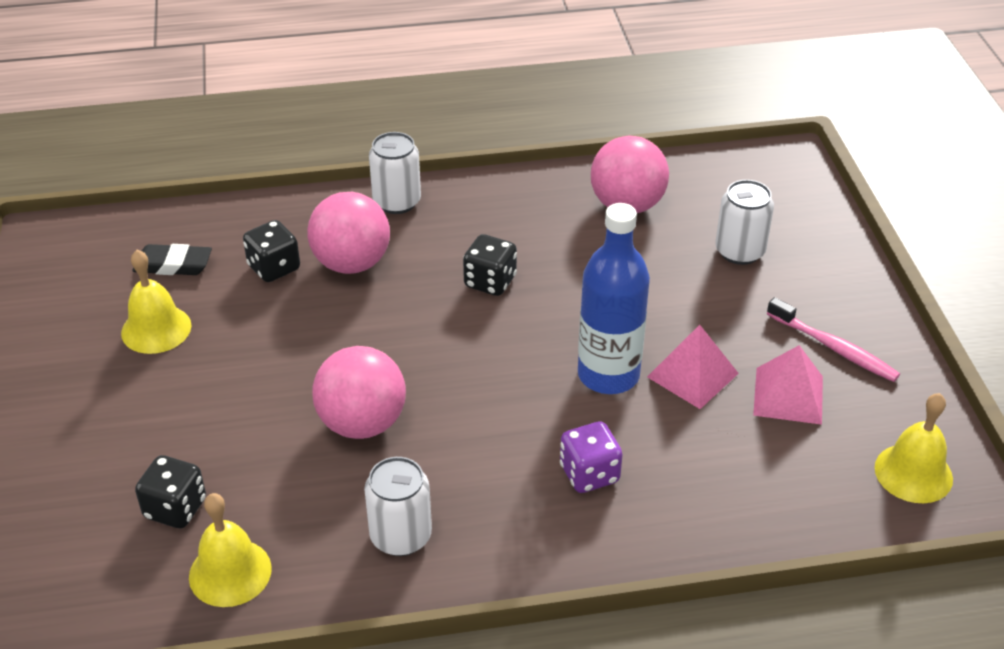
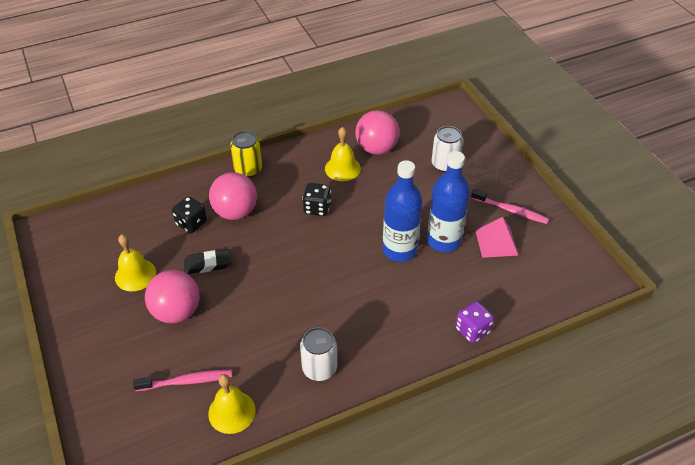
camera: 15 degrees left, 5 degrees up
(173, 264) = (131, 233): black eraser -> black eraser (207, 264)
(175, 508) = (186, 381): black dice -> pink toothbrush
(362, 423) = (275, 307): pink ball -> pink ball (177, 312)
(397, 202) = (248, 169): white can -> yellow can
(589, 474) = (408, 309): purple dice -> purple dice (472, 330)
(692, 375) = (443, 241): pink pyramid -> blue bottle
(913, 473) = (572, 272): yellow bell -> yellow bell (342, 168)

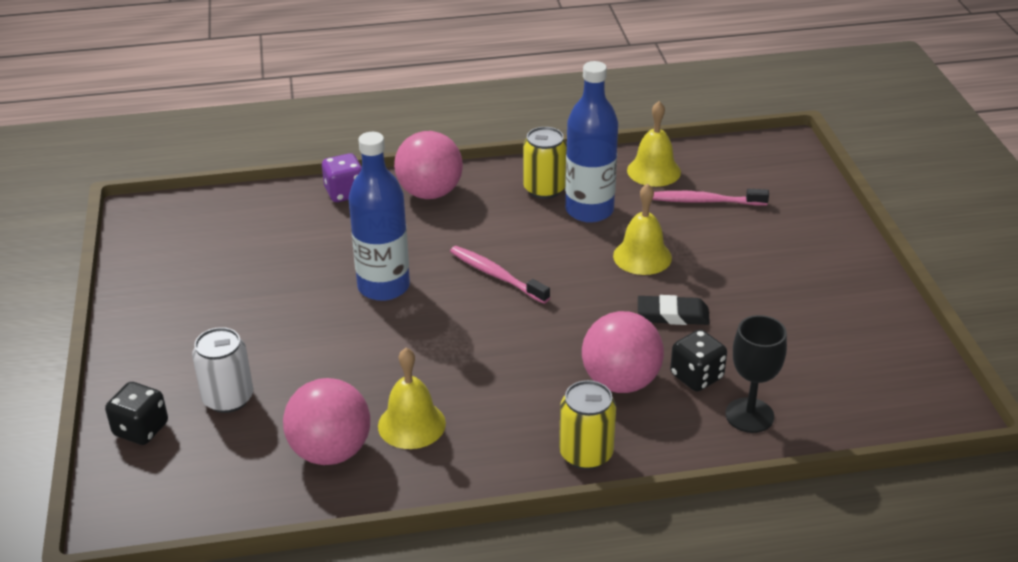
camera: 165 degrees left, 10 degrees down
(135, 275) = (782, 319): yellow bell -> yellow bell (642, 256)
(161, 205) = (749, 415): none -> black goblet
(177, 312) = (718, 267): pink ball -> pink ball (430, 193)
(317, 208) = (482, 365): black dice -> black dice (141, 429)
(319, 368) = (544, 189): white can -> yellow can
(443, 241) = (313, 287): blue bottle -> blue bottle (589, 210)
(496, 242) = (240, 273): pink pyramid -> none
(511, 210) = (182, 309): pink toothbrush -> pink toothbrush (496, 275)

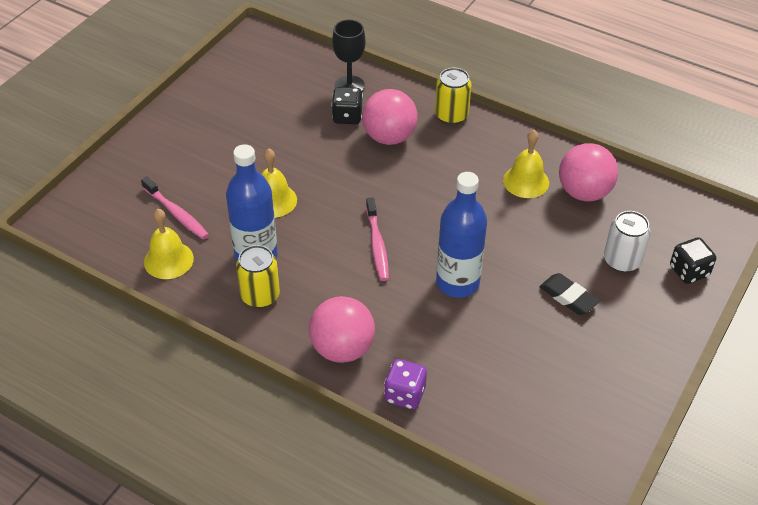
camera: 140 degrees left, 10 degrees up
(672, 315) = (310, 154): black eraser -> black eraser (568, 297)

